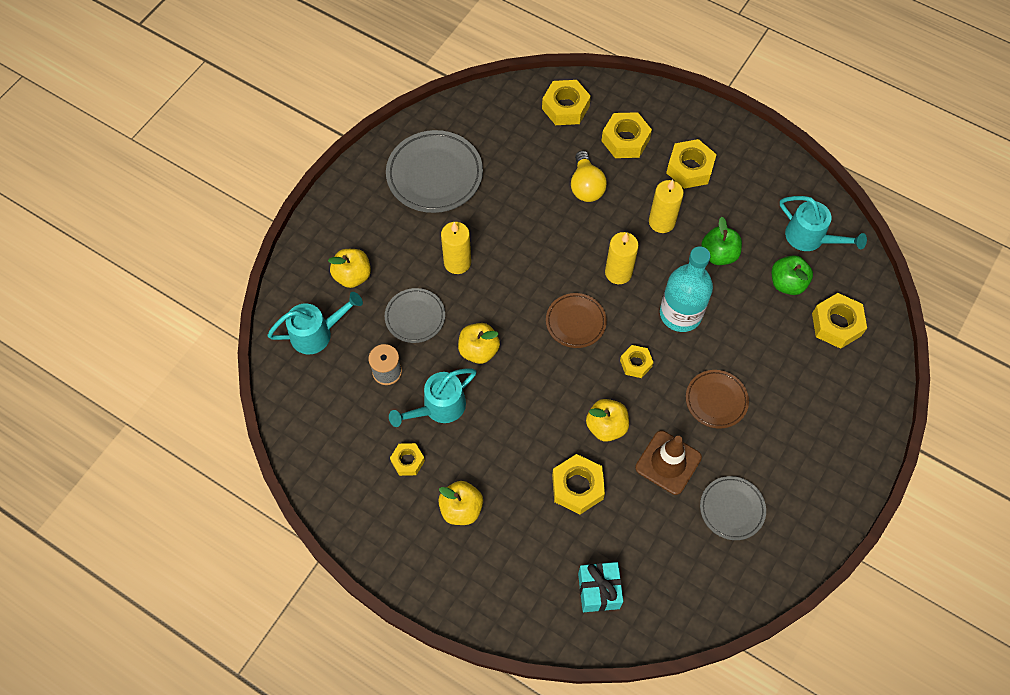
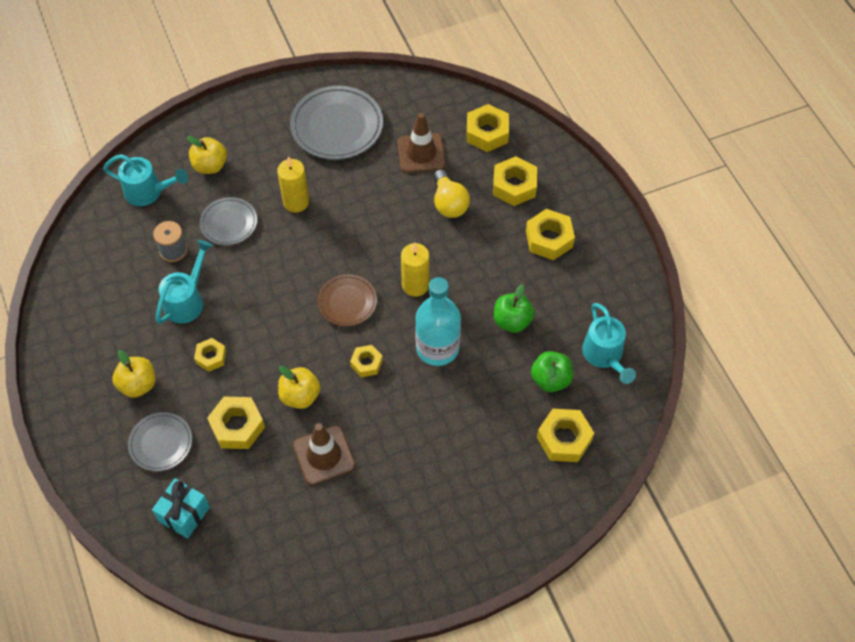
camera: 35 degrees right, 5 degrees down
(407, 461) = (131, 325): yellow nut -> yellow nut (211, 357)
(438, 407) = (187, 300): turquoise watering can -> turquoise watering can turned 120 degrees clockwise
(478, 350) = (254, 277): yellow apple -> none
(526, 157) = (421, 153): none -> brown traffic cone
(586, 186) = (449, 203): yellow light bulb -> yellow light bulb turned 45 degrees counterclockwise
(661, 222) = (487, 267): yellow candle -> none
(716, 400) = (406, 433): brown plate -> none
(732, 509) = (342, 525): grey plate -> grey plate (161, 443)

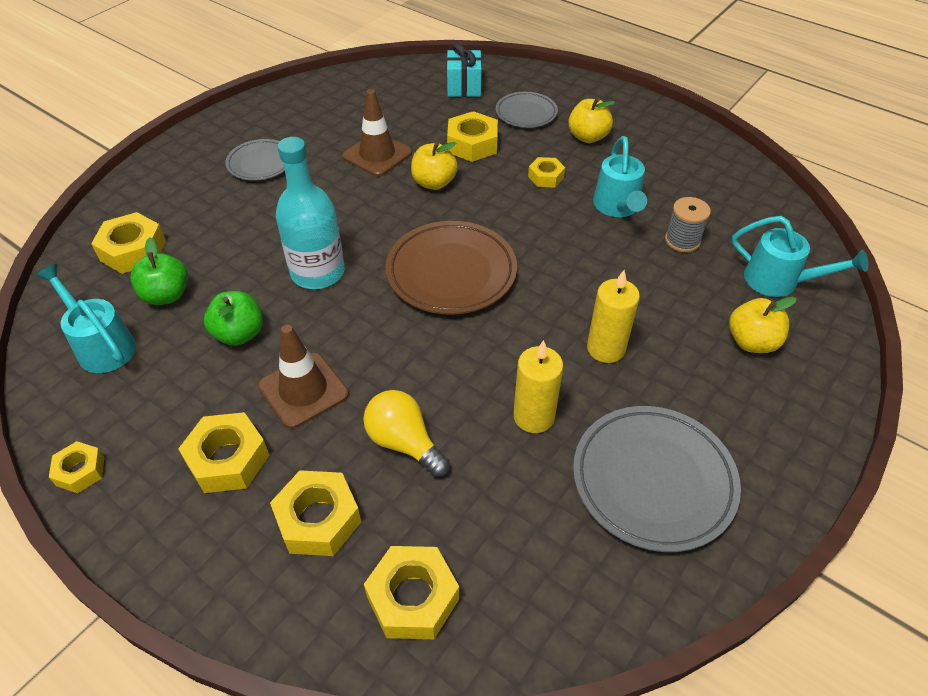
camera: 150 degrees right, 10 degrees down
(148, 192) = (779, 281): turquoise watering can -> turquoise watering can turned 135 degrees counterclockwise
(229, 223) = (656, 290): grey plate -> grey plate (260, 163)
(347, 302) = (451, 272): brown plate -> brown plate, size x1.70
(366, 363) = (387, 230): yellow nut -> yellow nut (80, 471)
(415, 285) = (384, 322): yellow candle -> yellow candle (533, 416)
(421, 153) = (496, 501): brown traffic cone -> brown traffic cone (303, 390)

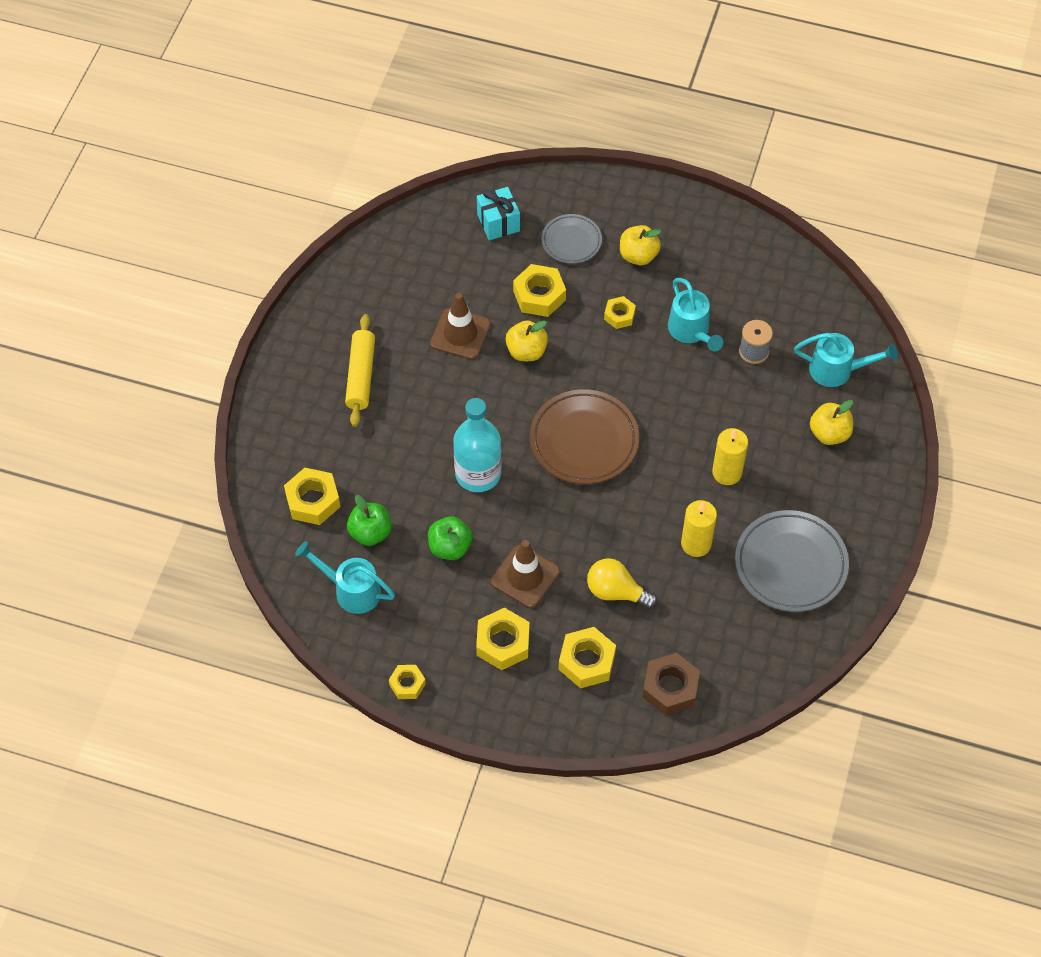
camera: 20 degrees left, 10 degrees up
(260, 163) = (361, 376): grey plate -> yellow rolling pin
(413, 598) = (670, 688): yellow nut -> brown nut

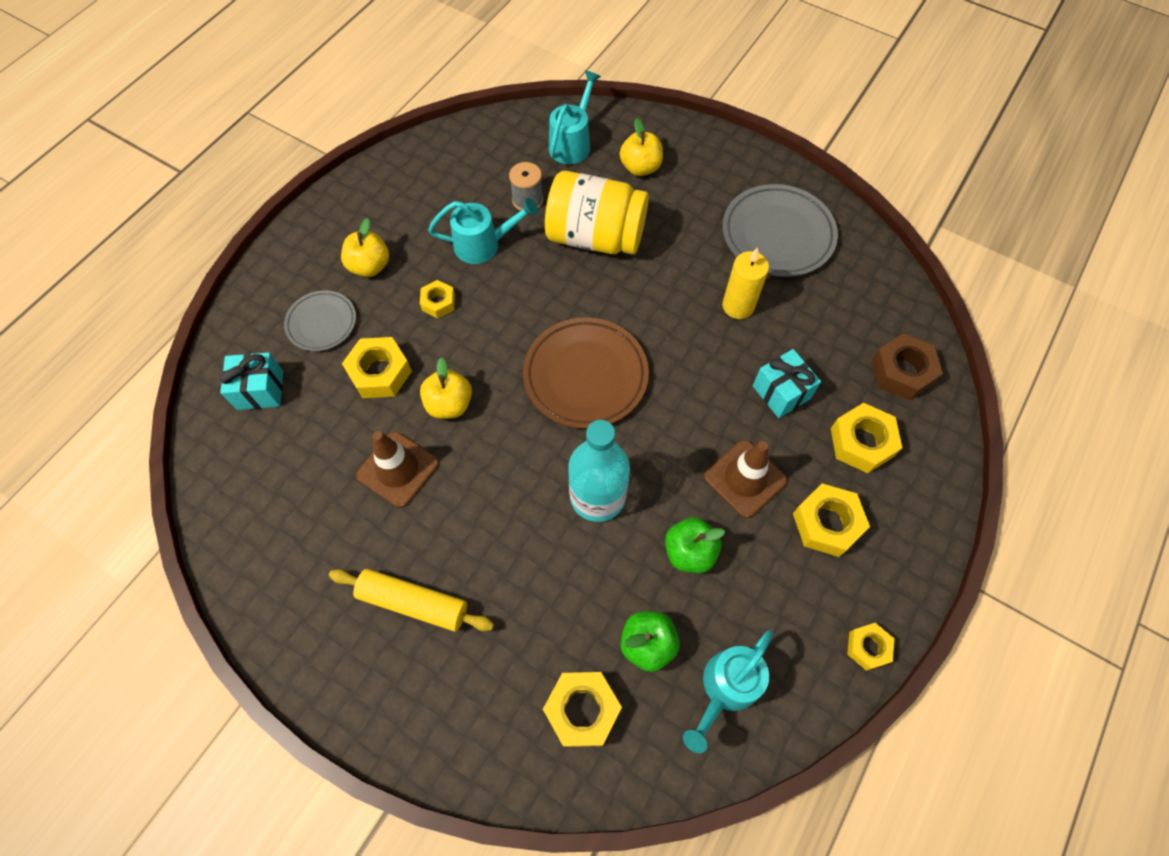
camera: 75 degrees left, 5 degrees up
(616, 592) = (781, 392): yellow light bulb -> turquoise gift
(727, 472) = (661, 258): yellow candle -> none
(732, 415) = (595, 237): none -> yellow jar

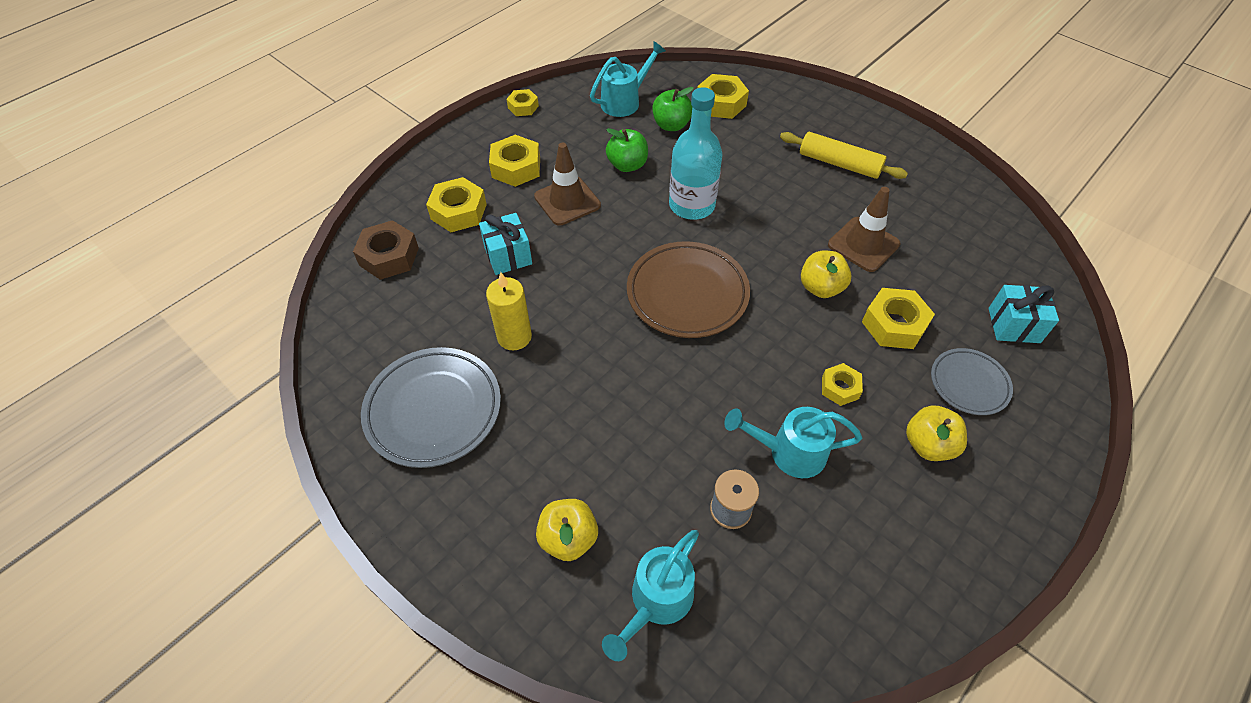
camera: 170 degrees left, 10 degrees down
(595, 237) = (650, 441): yellow jar -> none

